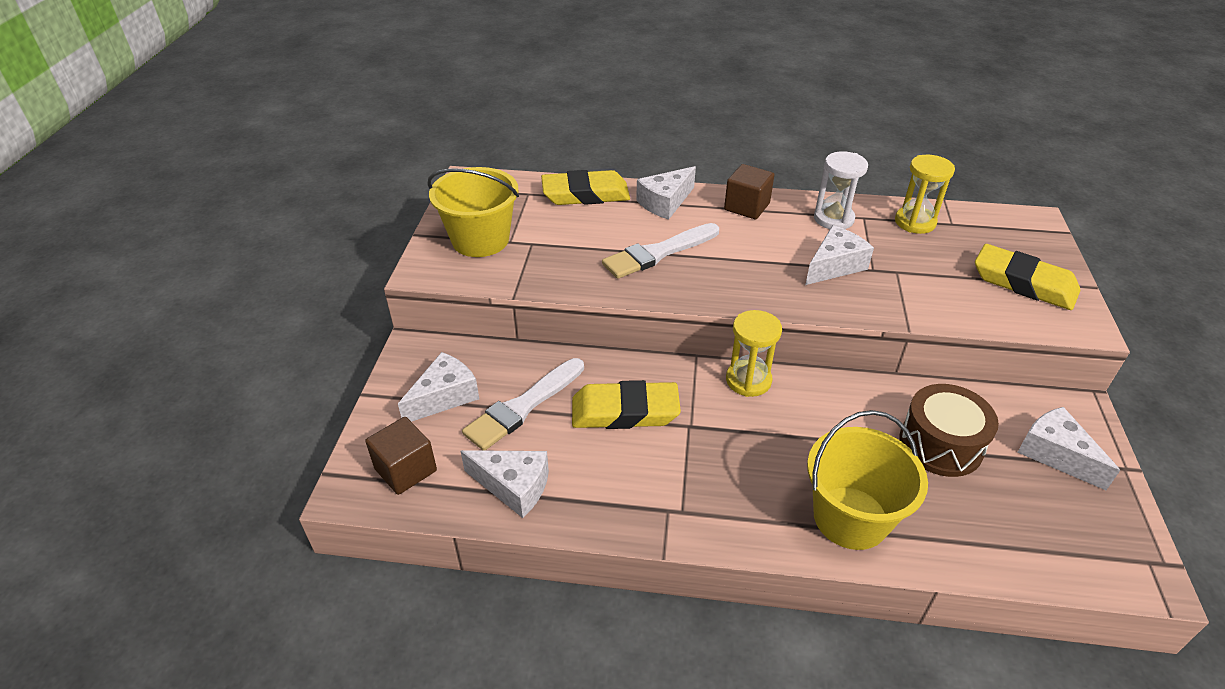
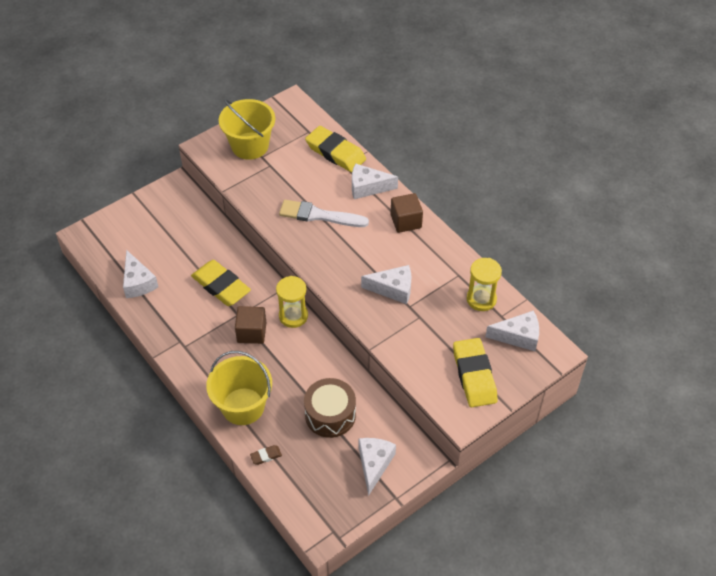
camera: 45 degrees right, 10 degrees up
(405, 470) = (110, 242): brown cube -> brown cube (251, 332)
(444, 397) = (161, 220): white cheese -> white cheese (518, 336)
(523, 406) = (184, 250): white brush -> none
(833, 219) = (440, 263): white hourglass -> none
(961, 549) = (266, 456): none -> brown eraser

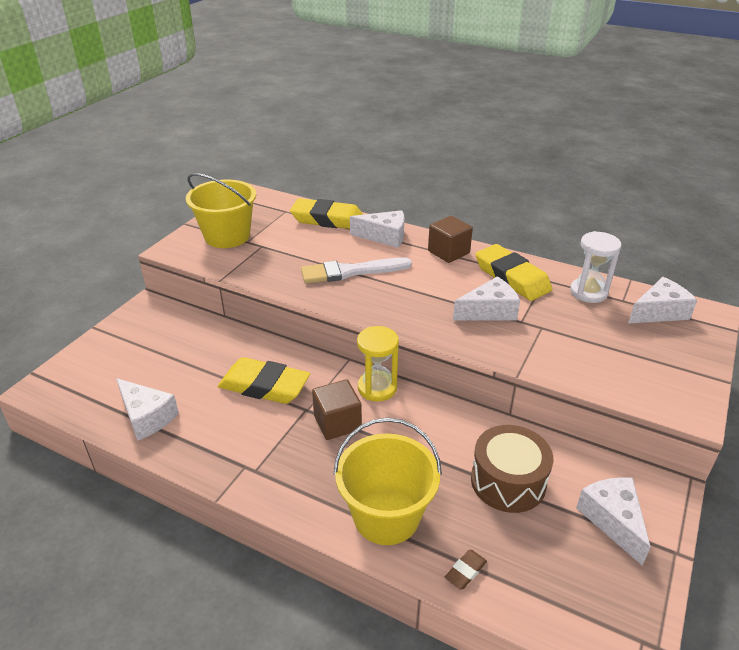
camera: 25 degrees left, 15 degrees down
(367, 187) = (384, 237): white cheese -> white cheese turned 150 degrees counterclockwise
(474, 375) = (656, 362): yellow eraser -> yellow eraser (512, 277)
(481, 299) = (588, 292): yellow hourglass -> white hourglass

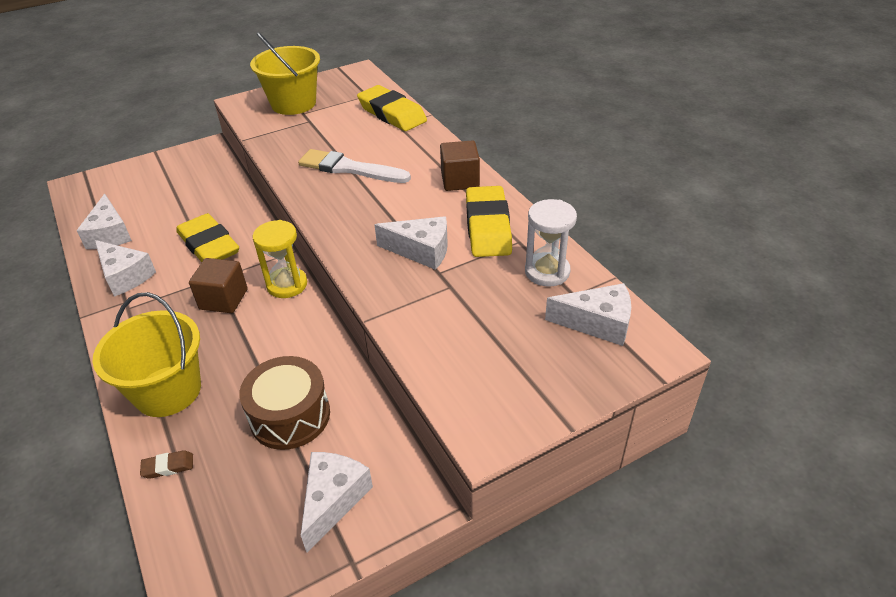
camera: 35 degrees right, 5 degrees up
(384, 237) = (420, 146): white cheese -> white cheese (125, 276)

